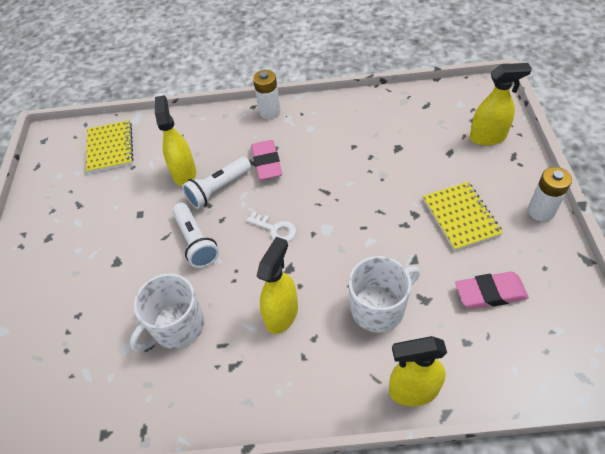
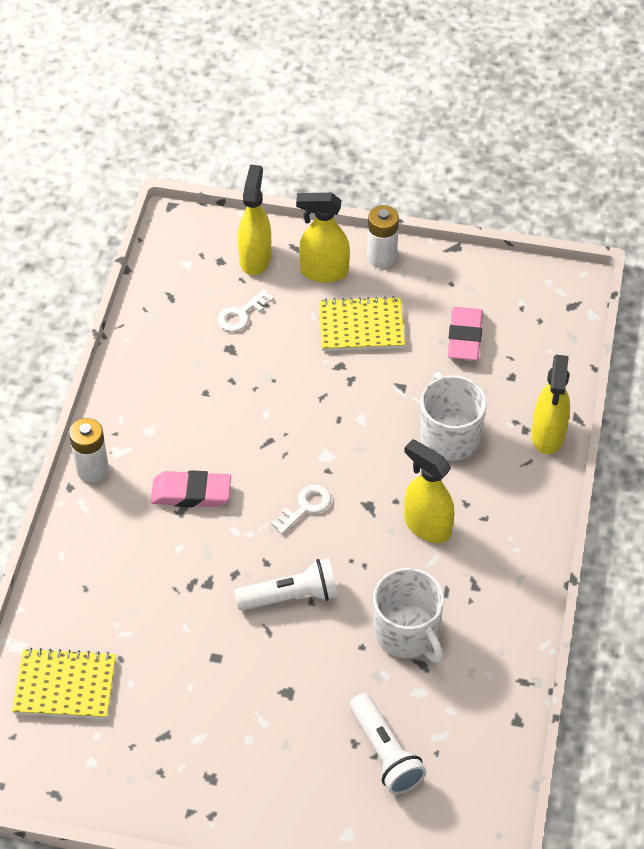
camera: 80 degrees left, 0 degrees up
(184, 173) = (164, 593): yellow spray bottle -> yellow spray bottle (323, 272)
(218, 189) = (213, 557): white flashlight -> white flashlight (385, 753)
(431, 144) = (241, 314): none -> white key

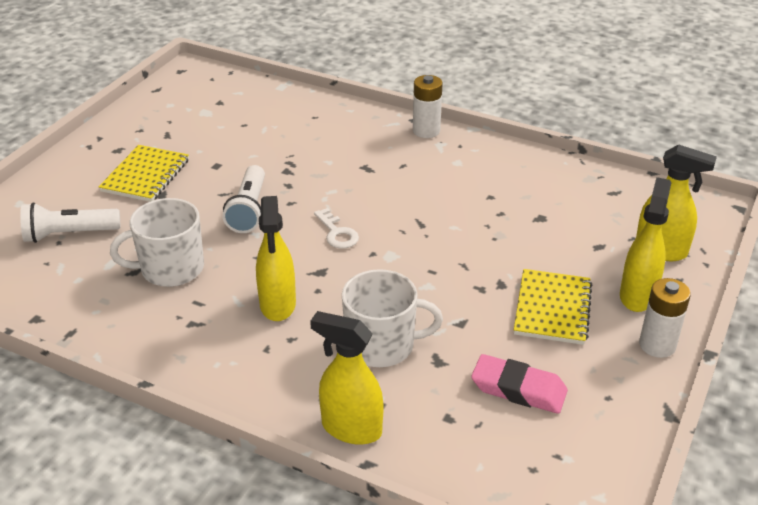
camera: 105 degrees right, 15 degrees down
(65, 686) = (236, 100): yellow notebook -> yellow notebook (145, 176)
(191, 493) = (380, 174): pink eraser -> none
(241, 314) = (584, 230): white key -> none
(427, 526) = (278, 305): yellow spray bottle -> yellow spray bottle turned 120 degrees clockwise

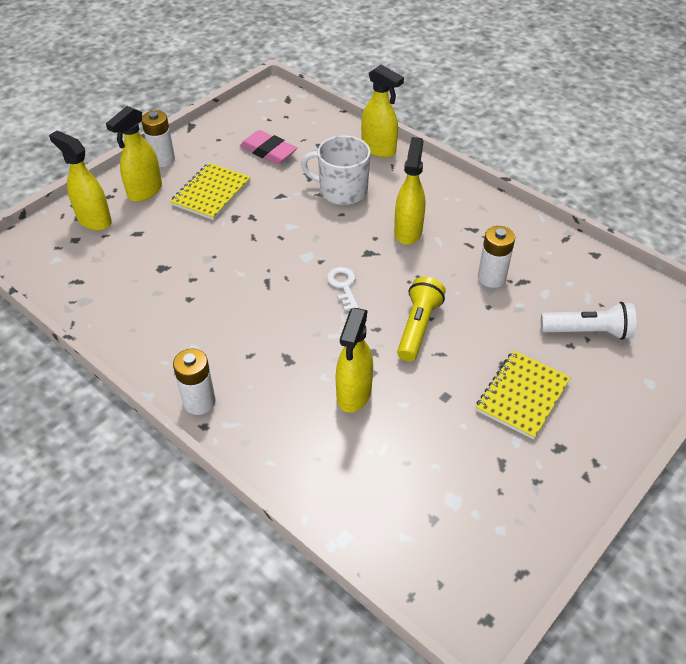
camera: 165 degrees left, 10 degrees up
(170, 269) = (491, 278): white mug -> white battery
(249, 210) = (418, 327): white flashlight -> yellow flashlight
(298, 154) = (353, 394): none -> yellow spray bottle

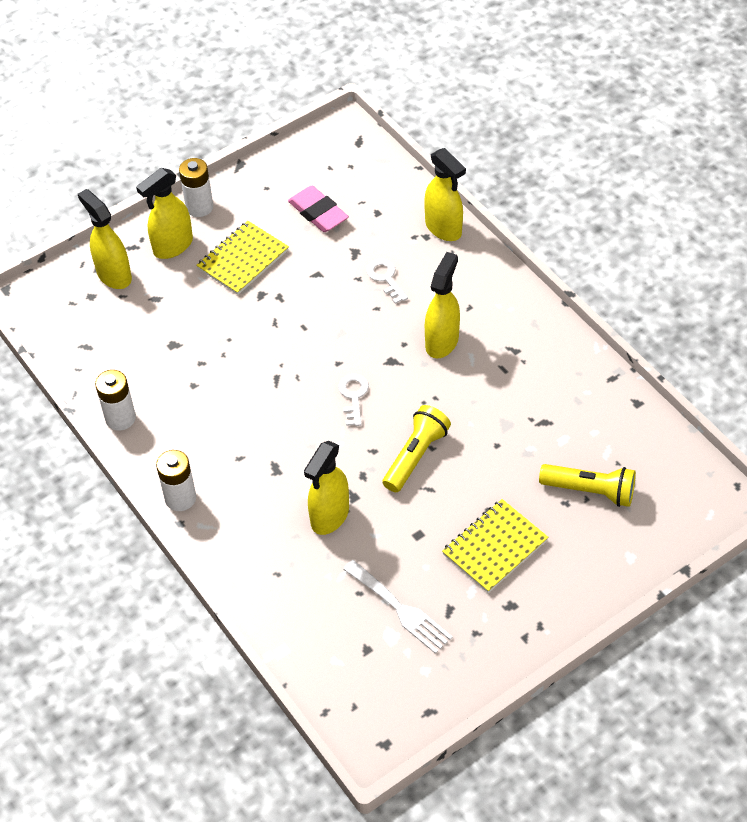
camera: 15 degrees right, 5 degrees up
(342, 190) = (385, 278): white mug -> white key
(453, 471) = (400, 609): none -> white fork
(491, 278) = (512, 412): white battery -> white battery (120, 418)
(588, 331) = (590, 491): white flashlight -> yellow flashlight

